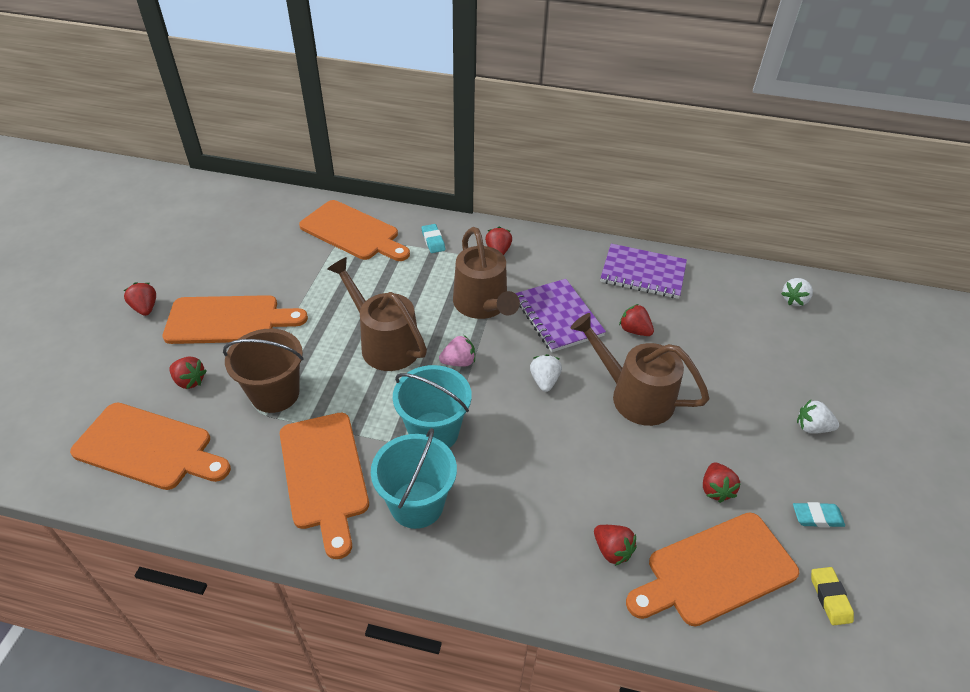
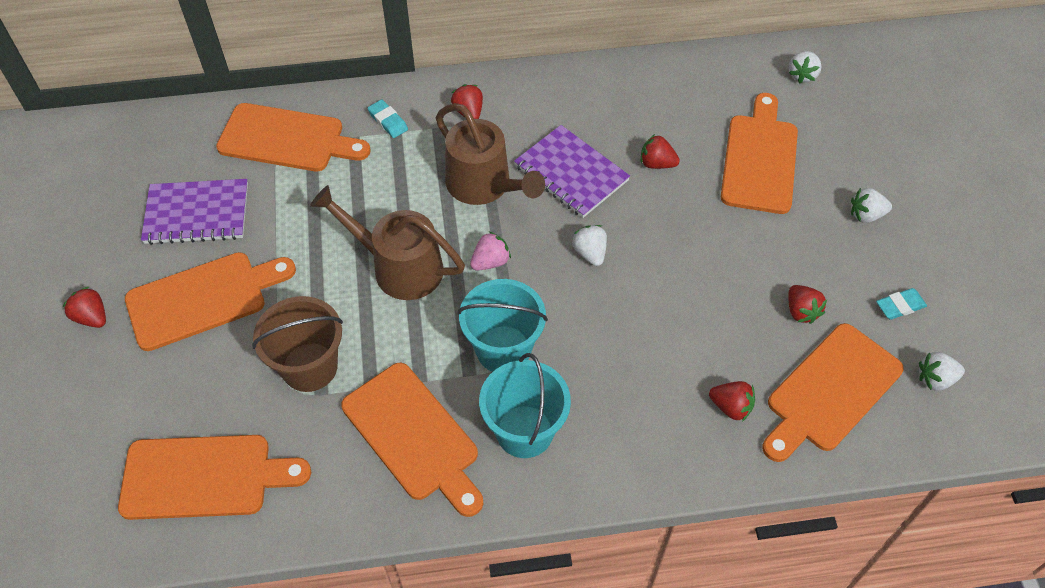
camera: 20 degrees left, 10 degrees up
(190, 381) = (203, 386): red strawberry -> none
(633, 395) = (685, 239): brown watering can -> none
(643, 273) = (637, 91): purple notebook -> purple notebook (197, 214)
(728, 353) = (760, 159): none -> orange cutting board
(830, 597) = (935, 379): yellow eraser -> white strawberry

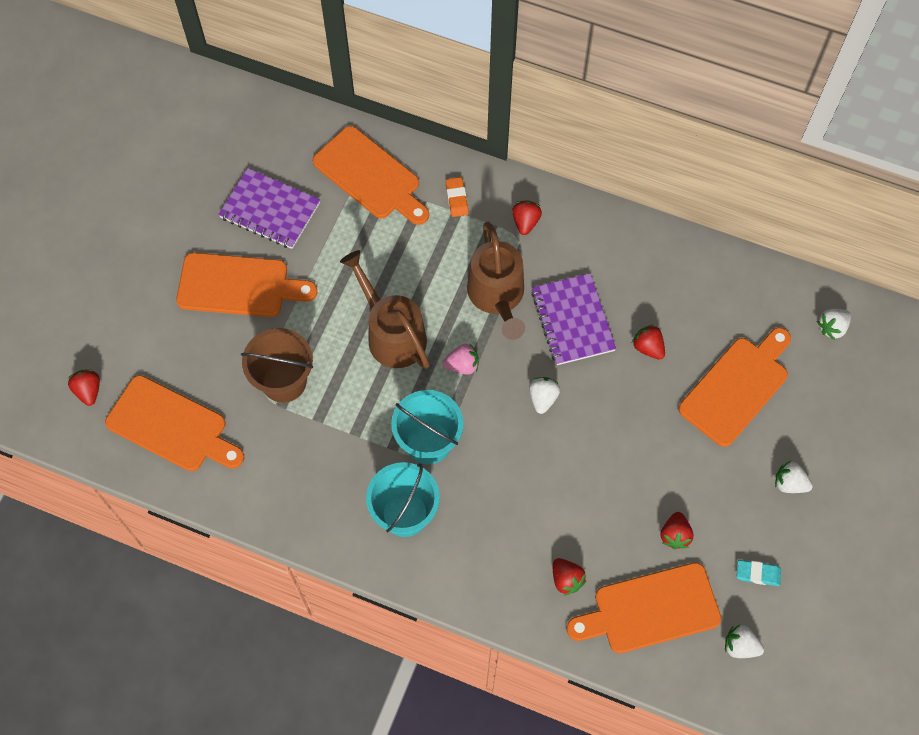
camera: 30 degrees right, 10 degrees up
(92, 317) = (156, 260): red strawberry -> red strawberry (88, 391)
(388, 121) = (456, 198): turquoise eraser -> orange eraser
(414, 436) = (326, 474): orange cutting board -> none

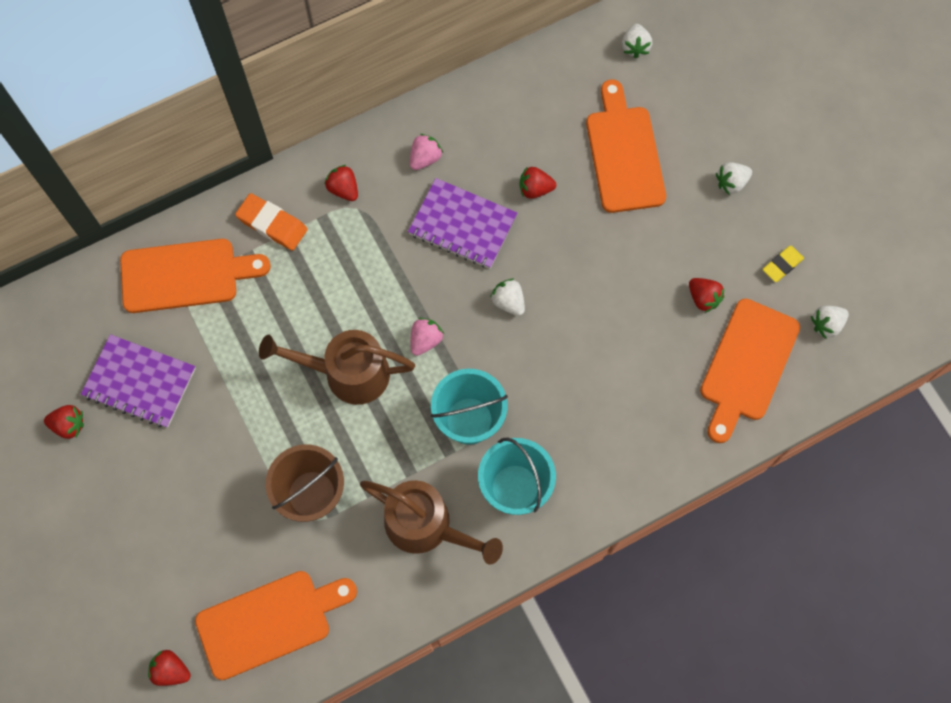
camera: 50 degrees left, 5 degrees up
(239, 286) = (188, 464): orange cutting board -> none
(270, 210) = (140, 382): purple notebook -> purple notebook turned 45 degrees clockwise
(456, 198) = (272, 224): orange eraser -> orange eraser, size x1.55
(497, 297) = (390, 264): brown watering can -> brown watering can (427, 526)
(566, 579) = (672, 407): red strawberry -> red strawberry (69, 425)
(600, 255) = (425, 158): none -> pink strawberry
(758, 574) = (782, 265): turquoise eraser -> yellow eraser

